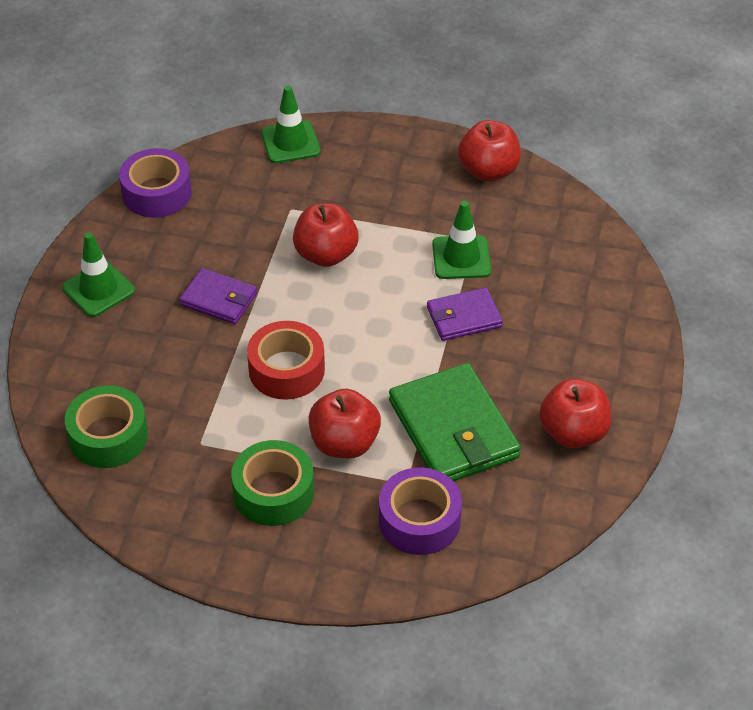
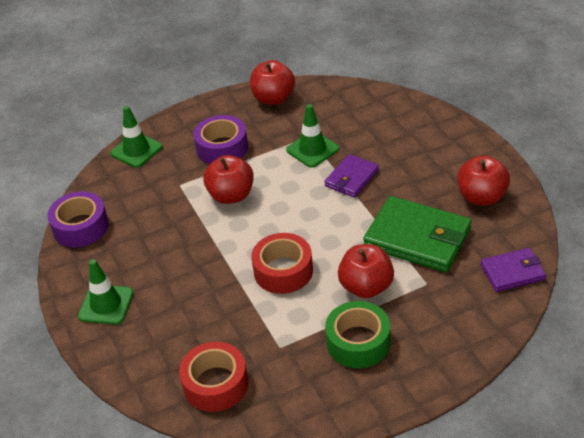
camera: 35 degrees left, 5 degrees down
(108, 436) = (215, 384): green tape -> red tape
(219, 299) = (193, 260): purple wallet -> purple wallet (512, 272)
(419, 520) = (459, 297): purple tape -> purple tape (222, 148)

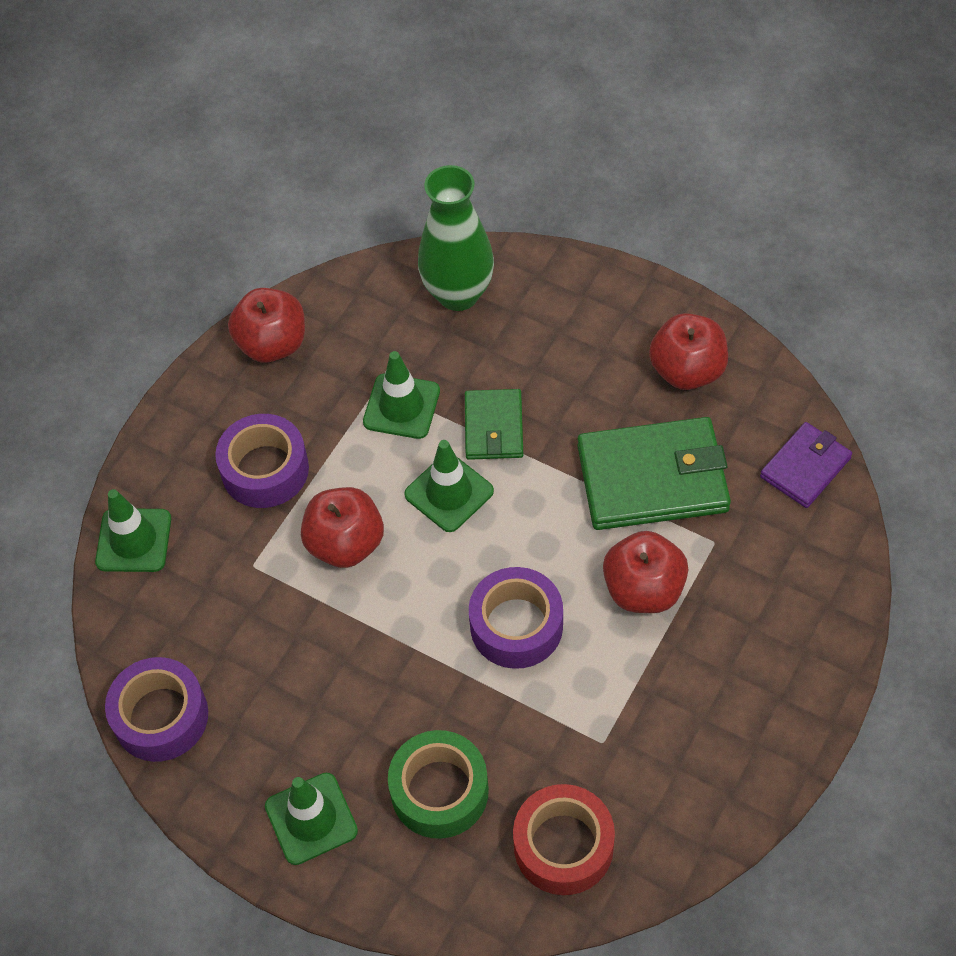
camera: 35 degrees left, 15 degrees up
(283, 271) = (516, 626): red tape -> purple tape
(302, 196) = (449, 493): none -> green traffic cone
(351, 178) = (494, 427): purple wallet -> green wallet
(358, 342) = (695, 677): green tape -> green tape (439, 791)
(385, 113) = (458, 294): none -> green vase

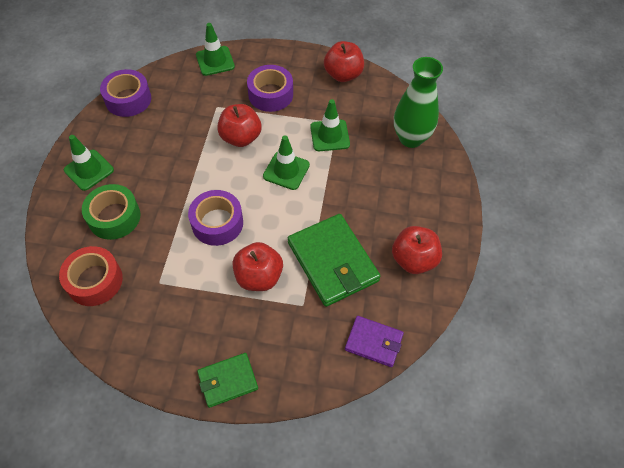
camera: 65 degrees right, 0 degrees up
(494, 427) = (334, 178): green wallet -> green wallet (227, 381)

